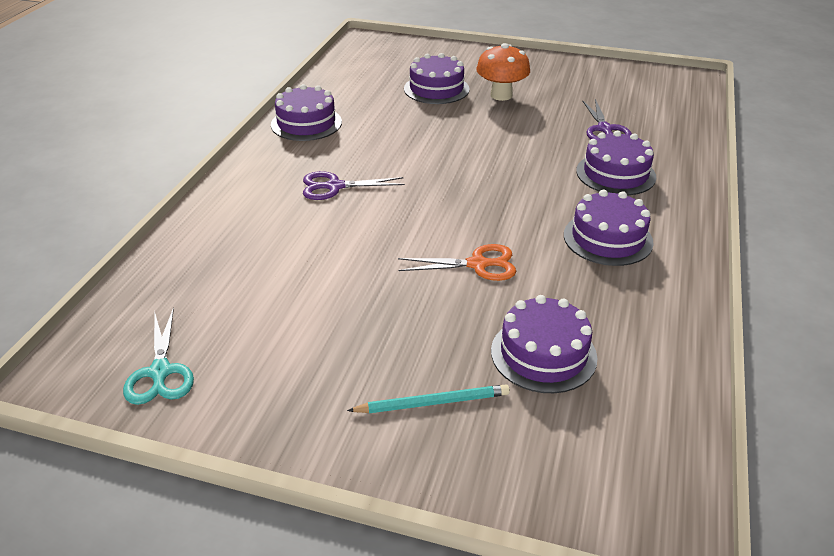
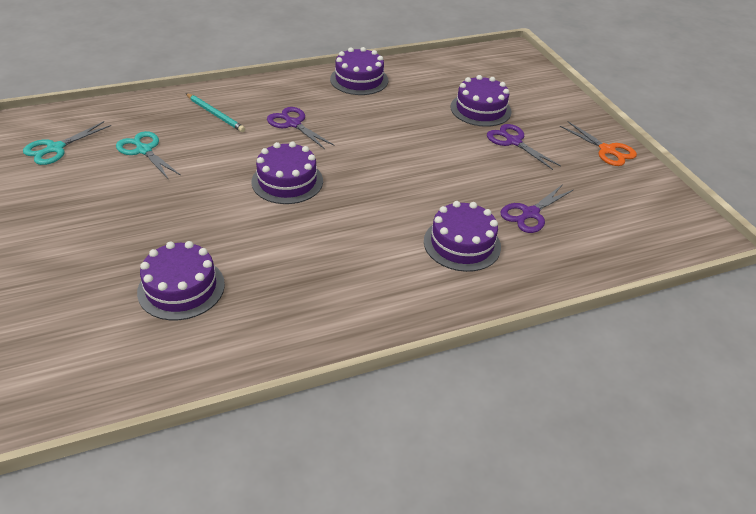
camera: 50 degrees right, 5 degrees up
(258, 300) = (144, 150): none -> turquoise scissors
(432, 402) = (96, 257): turquoise pencil -> turquoise pencil (215, 114)
(477, 264) = (260, 220): orange scissors -> orange scissors (607, 150)
(501, 95) = (513, 141): orange mushroom -> purple scissors
(608, 238) = (357, 271): purple cake -> purple cake (287, 181)

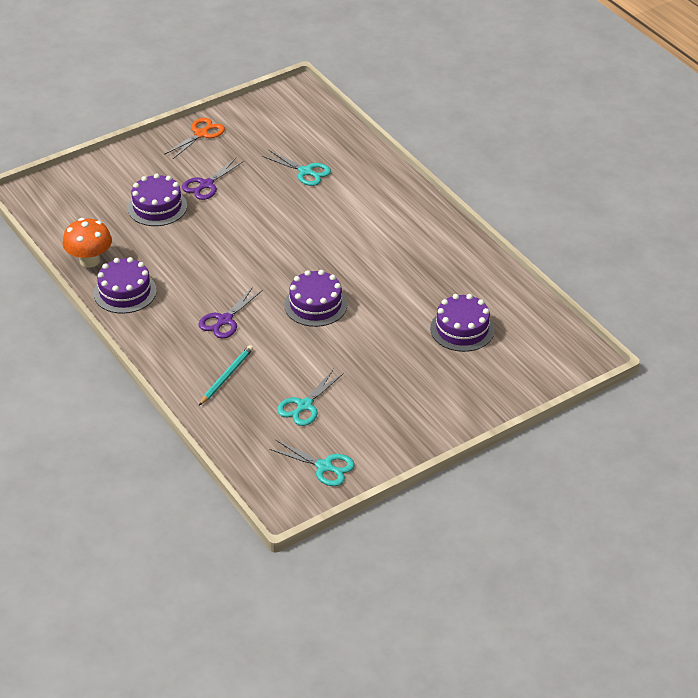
camera: 100 degrees left, 0 degrees up
(409, 68) = (89, 260): none -> orange mushroom
(462, 244) = (356, 202): purple cake -> none
(530, 213) = (305, 172): purple scissors -> turquoise scissors

